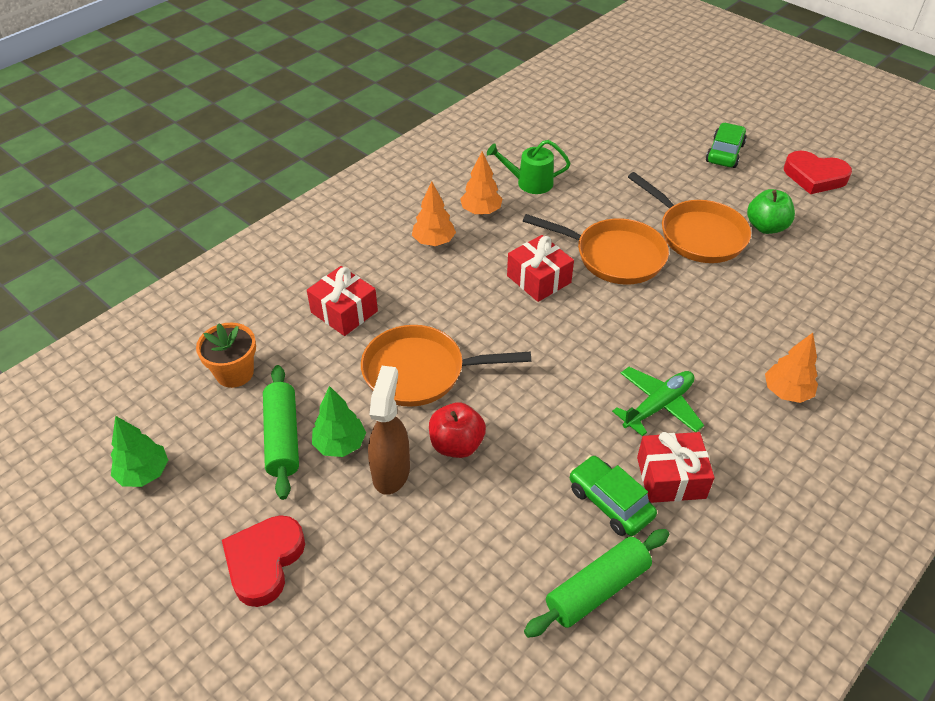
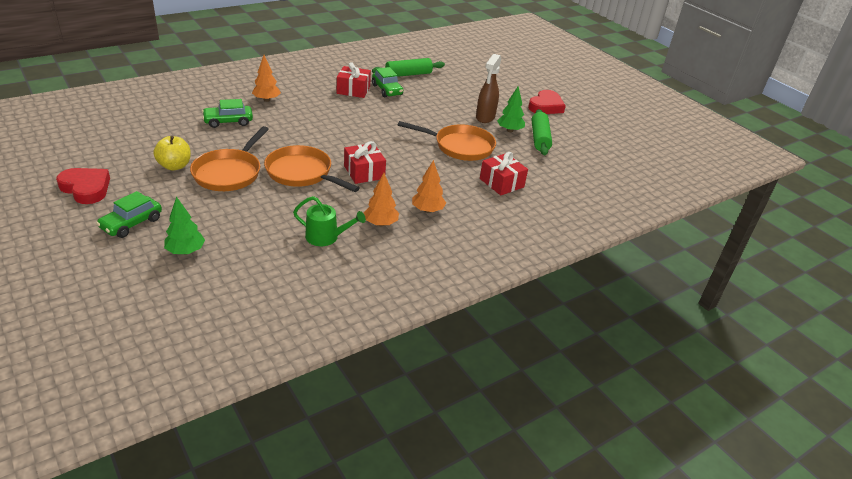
camera: 170 degrees left, 10 degrees down
(144, 473) = (609, 141): green tree -> green tree (186, 251)
(234, 373) = (570, 168): orange flower pot -> none
(456, 445) = (450, 118): red apple -> none
(658, 406) = (338, 109): green plane -> none
(697, 234) = (229, 172): orange pan -> orange pan turned 135 degrees counterclockwise
(766, 227) = (175, 166): green apple -> yellow apple
(788, 321) = (228, 121): none -> green car

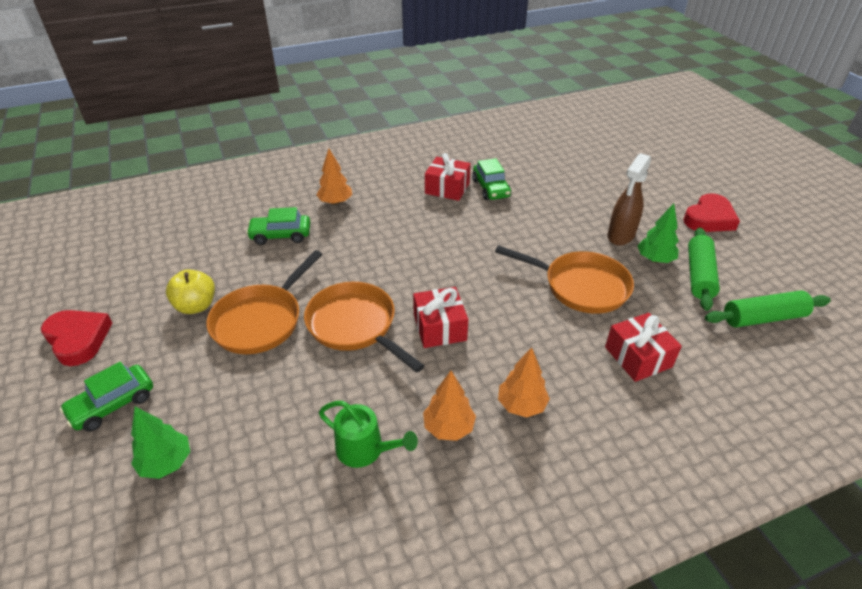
camera: 15 degrees right, 5 degrees up
(408, 74) = (522, 164): green rolling pin -> green rolling pin (763, 318)

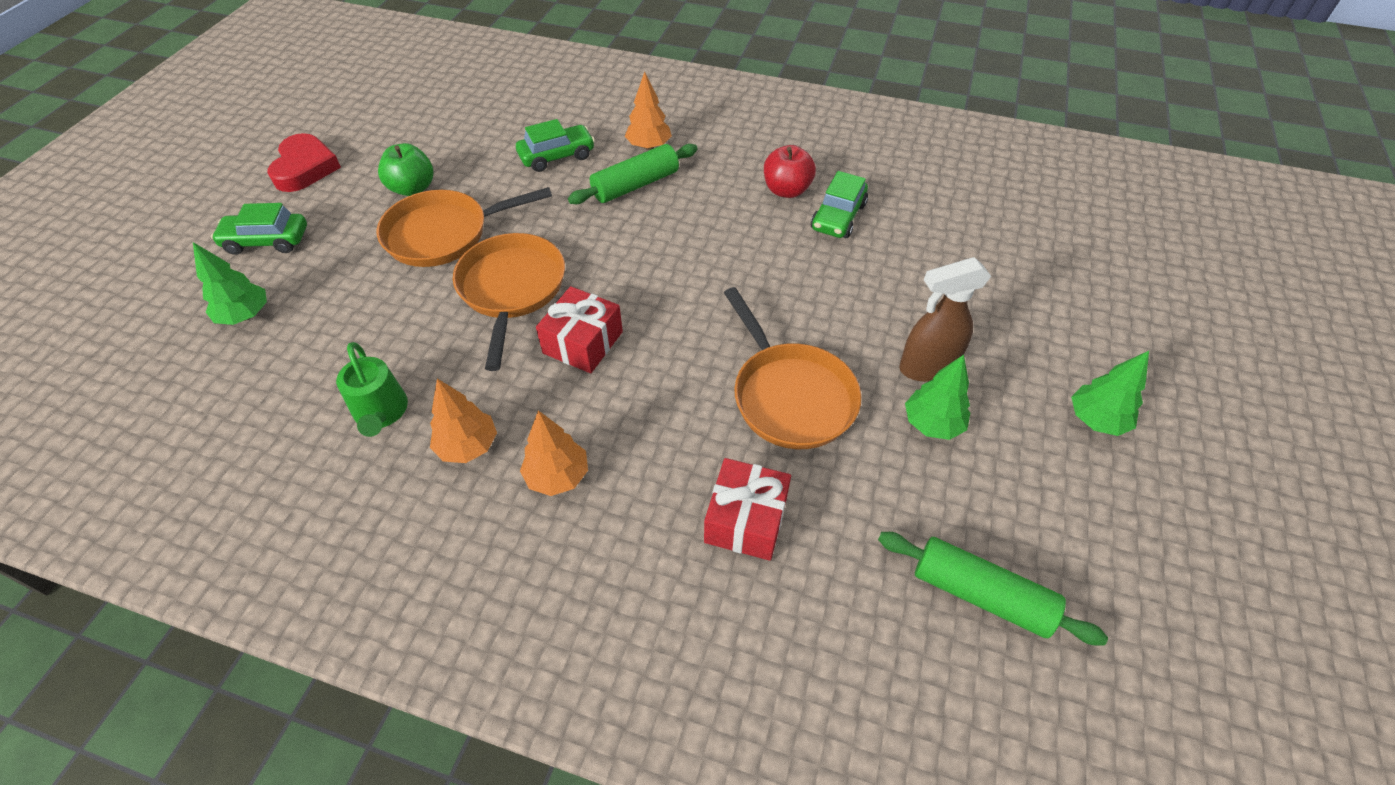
camera: 40 degrees right, 10 degrees up
(196, 306) = (412, 188): yellow apple -> green apple
(280, 235) = (557, 156): green car -> green car turned 120 degrees clockwise
(447, 188) = (786, 190): red gift -> red apple
(699, 275) = (967, 482): green rolling pin -> green rolling pin (635, 185)
(709, 218) = (1096, 420): red heart -> green tree

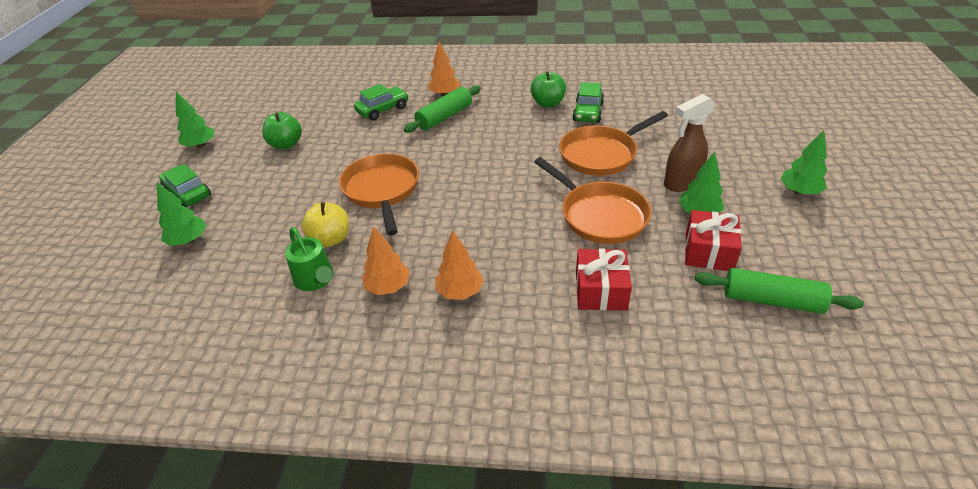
camera: 10 degrees left, 10 degrees down
(266, 241) = (188, 193): green car -> green car turned 60 degrees clockwise
(305, 168) = (200, 145): red heart -> green tree
(420, 354) = (330, 239): none -> yellow apple
(444, 234) = (320, 167): orange pan -> orange pan (601, 154)
(583, 342) = (445, 211): red gift -> red gift (708, 251)
(786, 190) = (548, 103): red apple -> green apple

